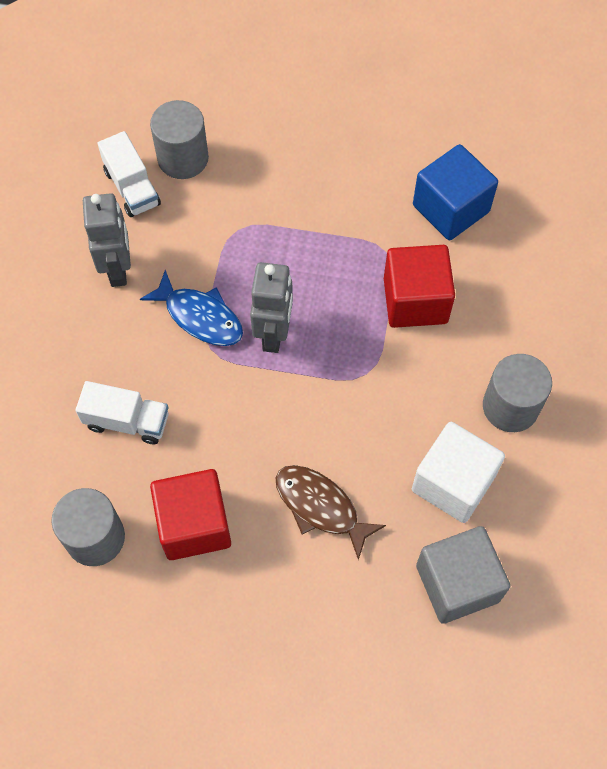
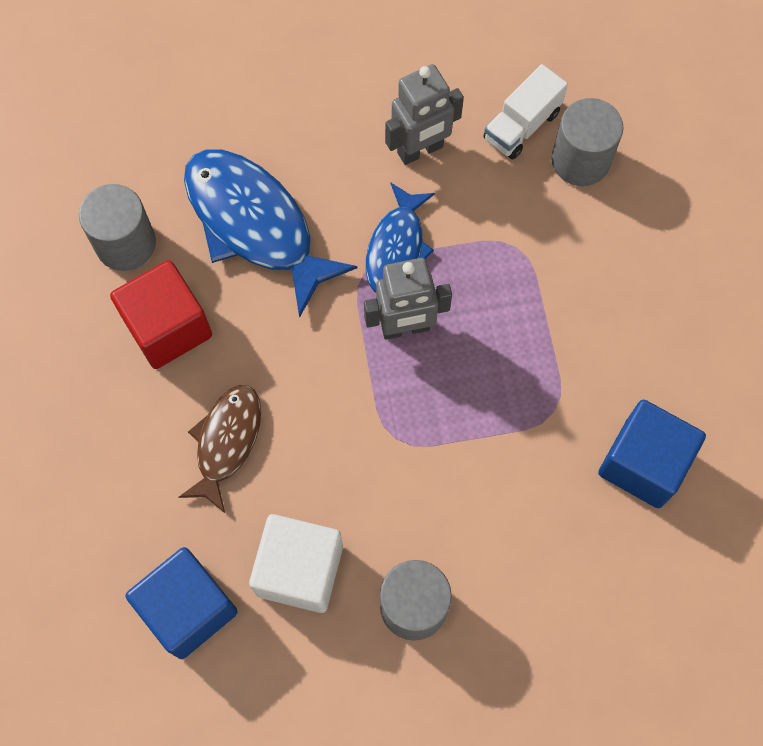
camera: 70 degrees right, 5 degrees up
(127, 421) = (255, 225): white truck -> blue fish
(415, 300) = (505, 461): red cube -> none
(457, 583) = (188, 608): grey cube -> blue cube

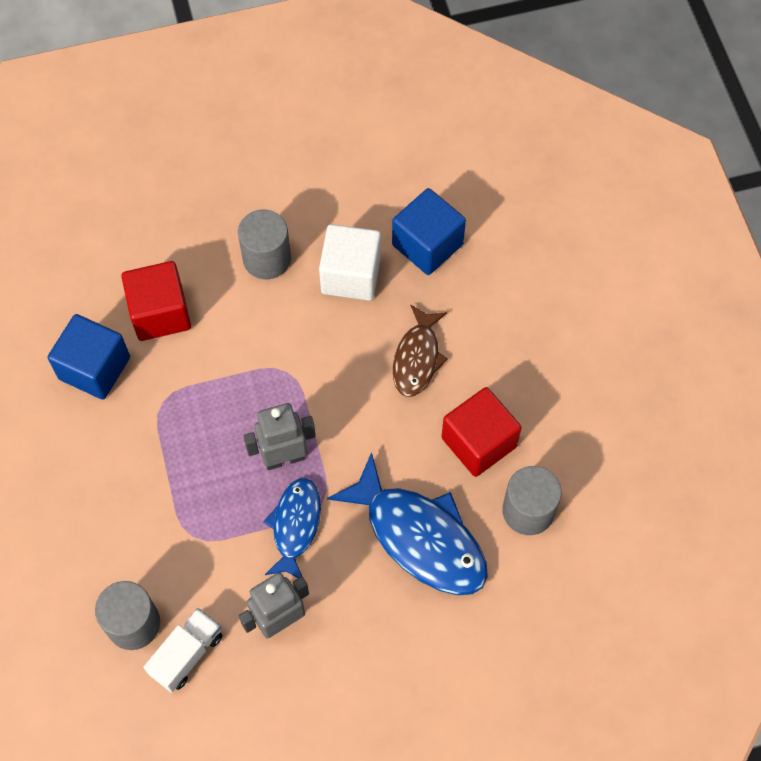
camera: 175 degrees right, 5 degrees down
(560, 535) = (160, 313): none -> red cube

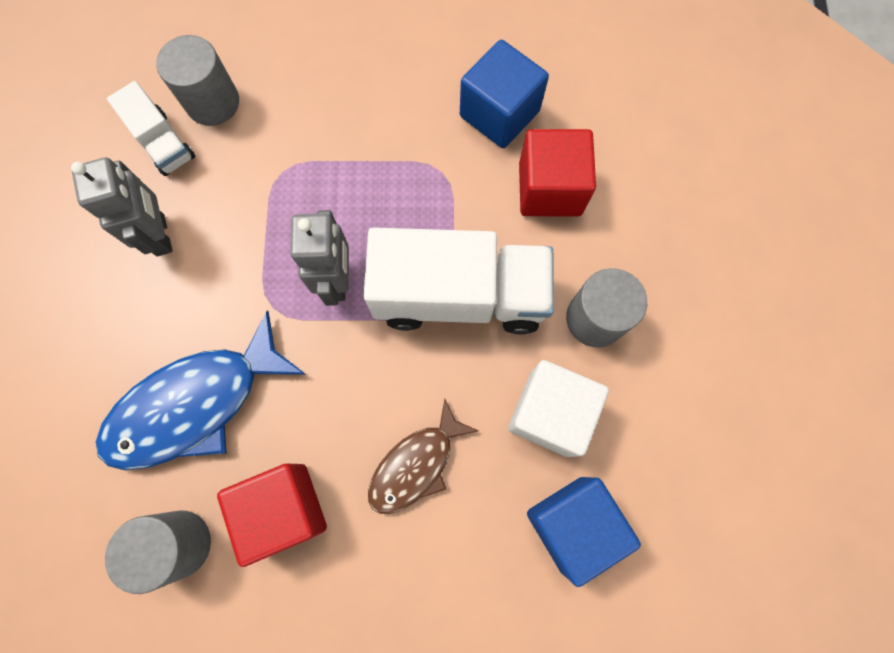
camera: 105 degrees right, 10 degrees up
(273, 360) = (459, 296): none -> white truck
(295, 526) = (256, 274): blue fish -> none
(417, 358) = (416, 465): brown fish -> brown fish turned 75 degrees counterclockwise

